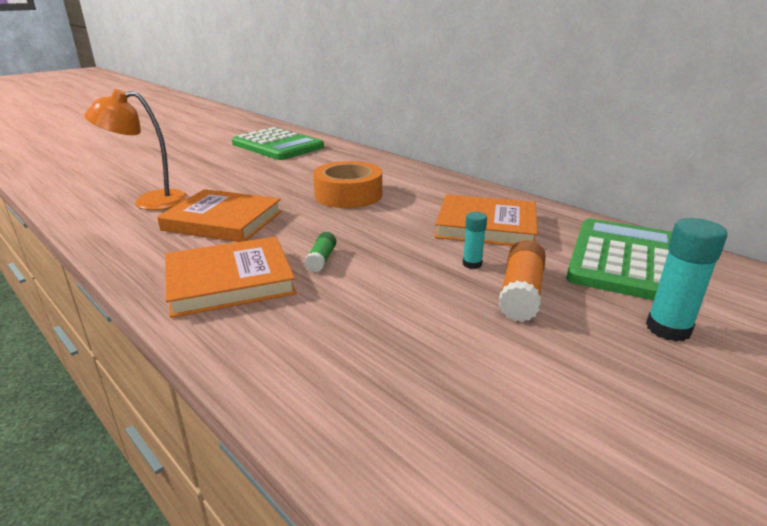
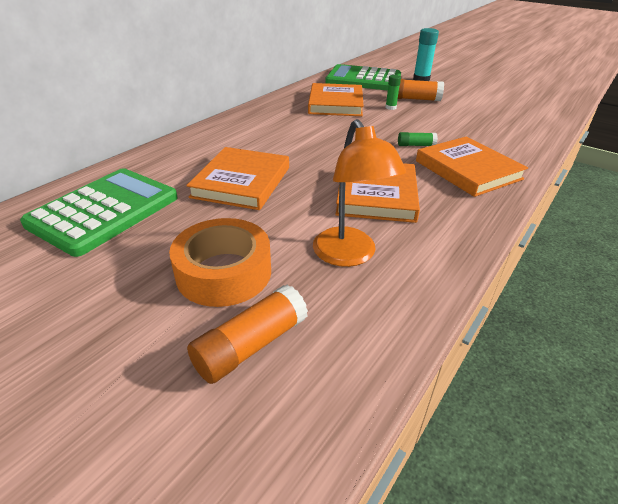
camera: 100 degrees left, 10 degrees up
(110, 175) = (251, 345): none -> orange glue stick
(289, 176) = (241, 182): none -> orange book
(348, 195) = (292, 147): orange tape -> orange tape (224, 272)
(472, 264) = (390, 107): turquoise glue stick -> green glue stick

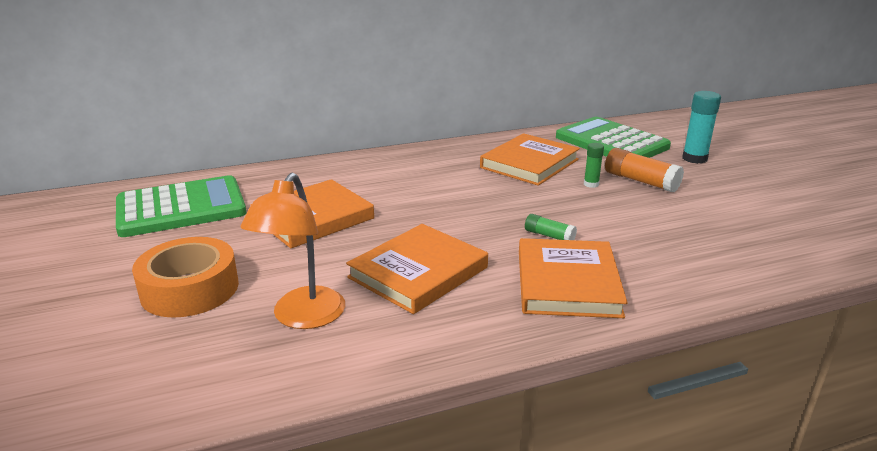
camera: 35 degrees right, 10 degrees down
(251, 345) = (129, 351): orange glue stick -> none

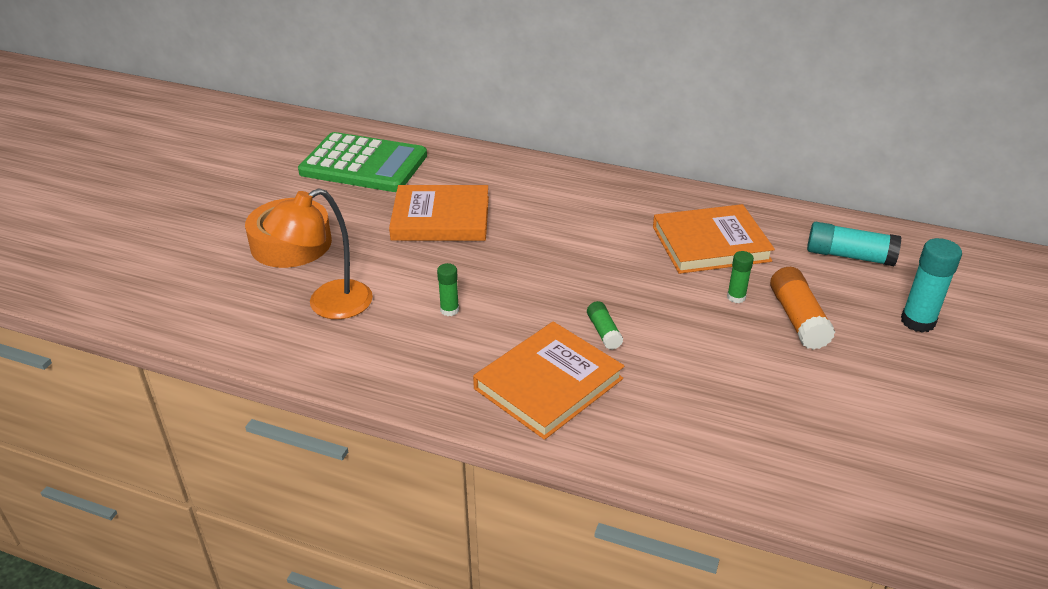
camera: 40 degrees right, 10 degrees up
(418, 272) = (449, 310): orange book -> green glue stick
(611, 142) = (849, 256): green calculator -> turquoise glue stick

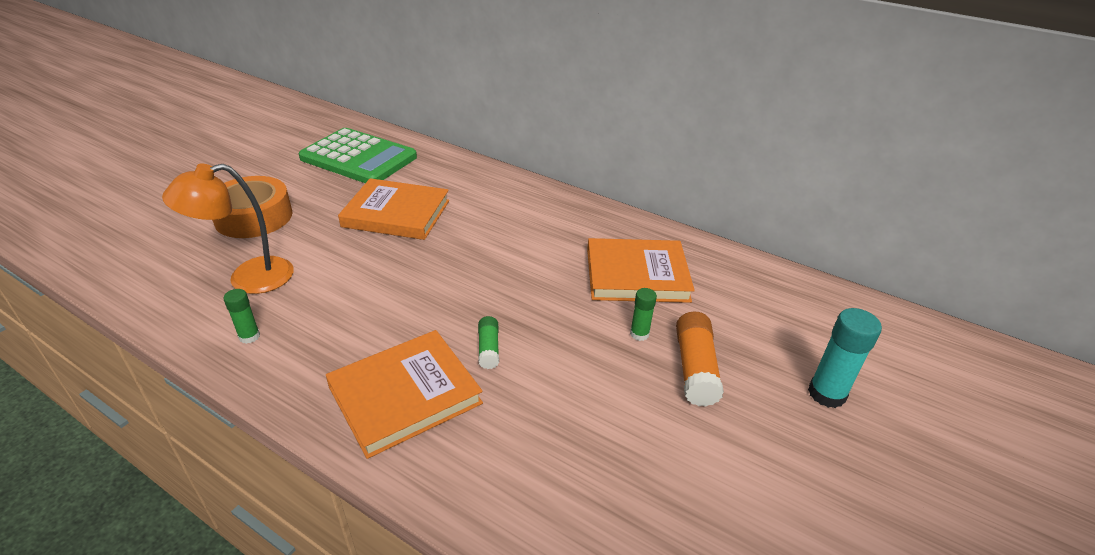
camera: 10 degrees right, 0 degrees up
(449, 310) = (353, 301): green glue stick -> green glue stick (249, 336)
(849, 256) = (775, 309): turquoise glue stick -> none

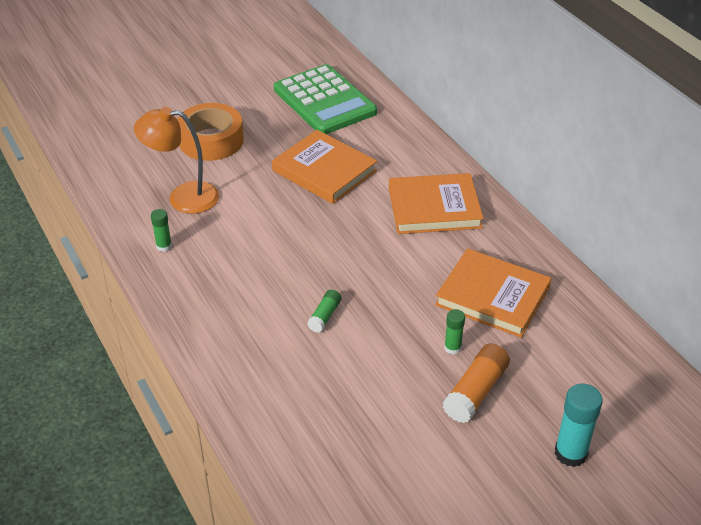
camera: 30 degrees right, 5 degrees up
(405, 395) = (245, 329): orange book -> orange book (434, 208)

